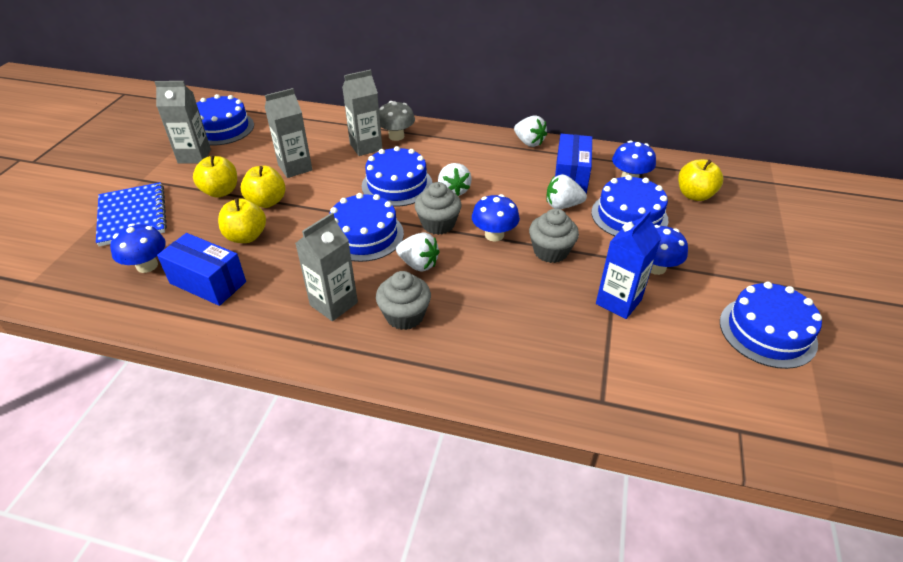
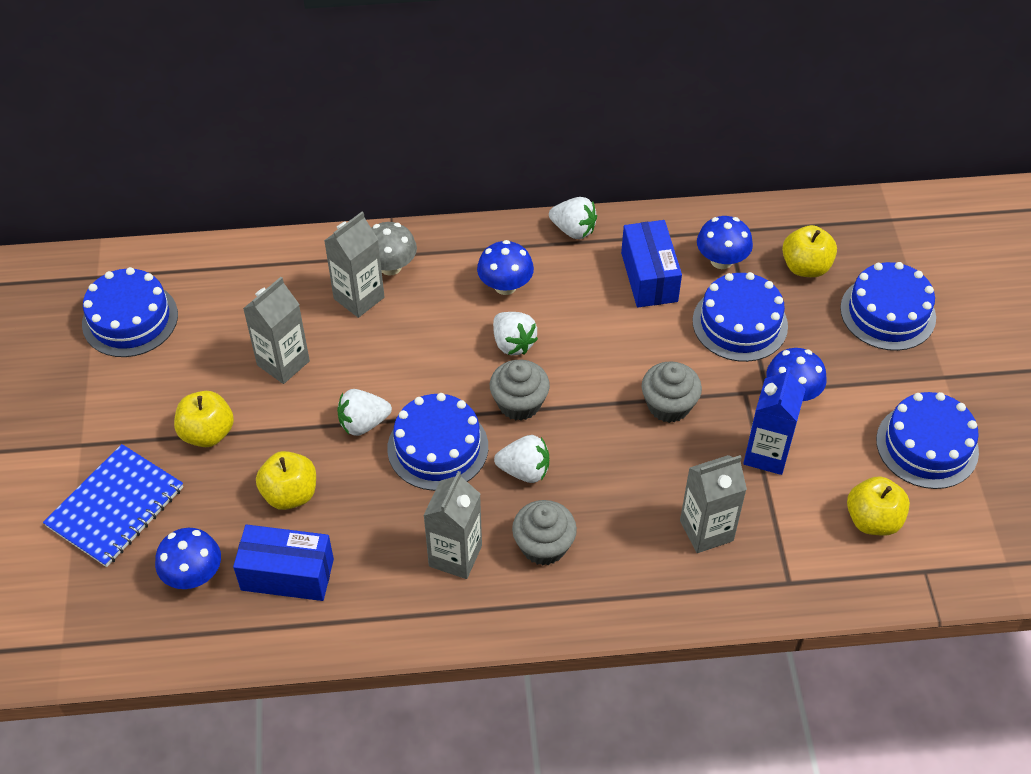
camera: 20 degrees left, 10 degrees up
(132, 216) = (115, 507): blue notebook -> blue notebook turned 75 degrees clockwise
(194, 156) = (126, 382): grey carton -> grey carton (706, 530)
(267, 202) = (281, 431): yellow apple -> yellow apple (872, 520)
(397, 185) = (436, 354): blue cake -> blue cake (887, 313)
(494, 235) = (593, 400): blue mushroom -> blue mushroom (505, 286)
(562, 205) = (656, 329): white strawberry -> white strawberry (363, 423)

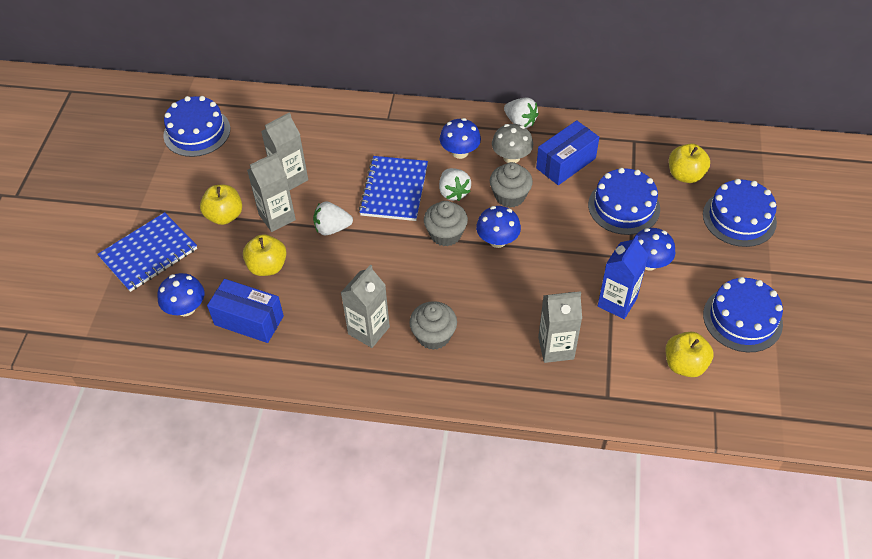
camera: 15 degrees right, 0 degrees up
(359, 298) = (355, 143): grey carton -> grey carton (277, 217)
(390, 266) = (383, 126): grey mushroom -> grey mushroom (511, 157)
(432, 354) = (394, 190): none -> blue notebook
(437, 447) = (379, 254): blue cake -> none
(524, 470) = (435, 281): white strawberry -> none
(649, 277) = (566, 163): blue box -> blue box turned 45 degrees clockwise
(668, 405) = (554, 255): grey cupcake -> grey cupcake (510, 196)
(721, 260) = (623, 160): blue mushroom -> blue mushroom (497, 240)

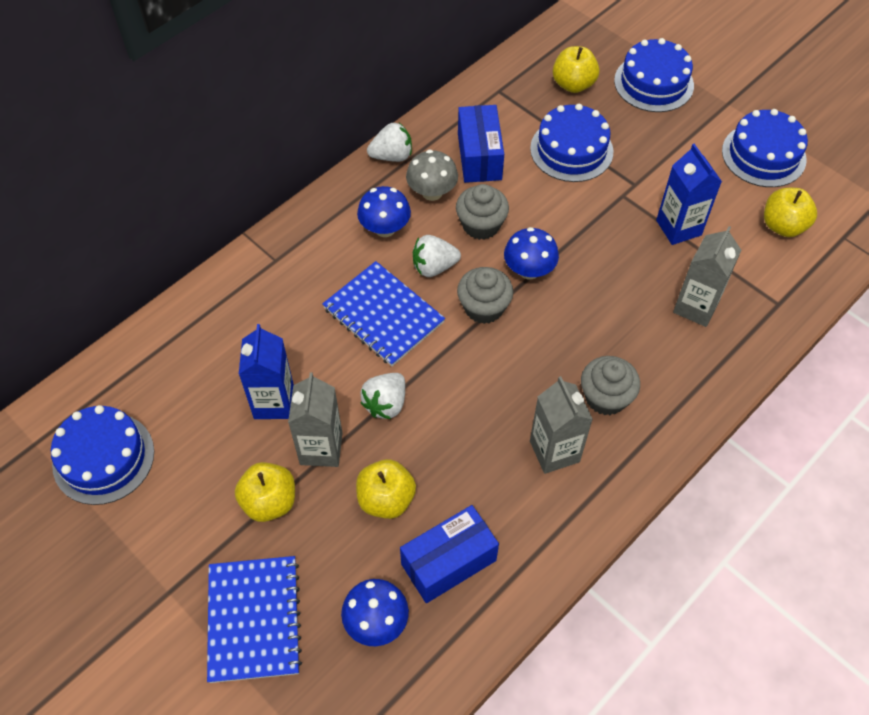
camera: 55 degrees left, 5 degrees up
(290, 178) = (274, 402): grey carton -> blue carton
(453, 192) = (434, 267): white strawberry -> white strawberry turned 150 degrees clockwise
(648, 263) = (652, 176): blue mushroom -> none

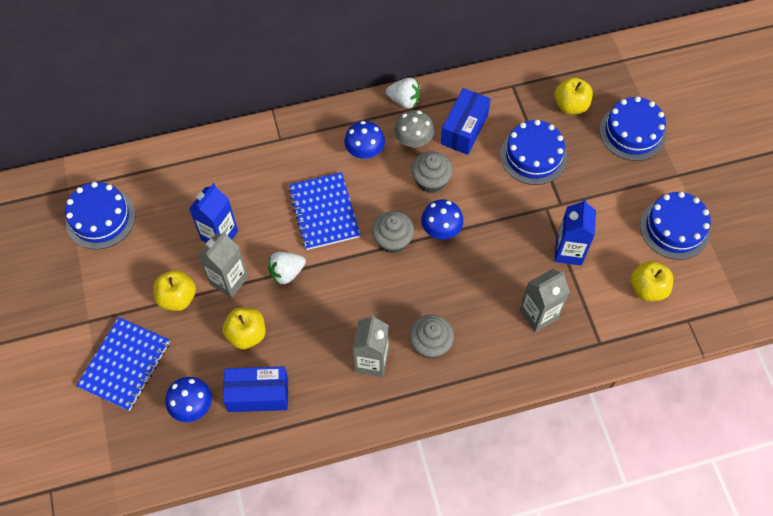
camera: 30 degrees right, 5 degrees up
(434, 267) = (379, 195): white strawberry -> none

